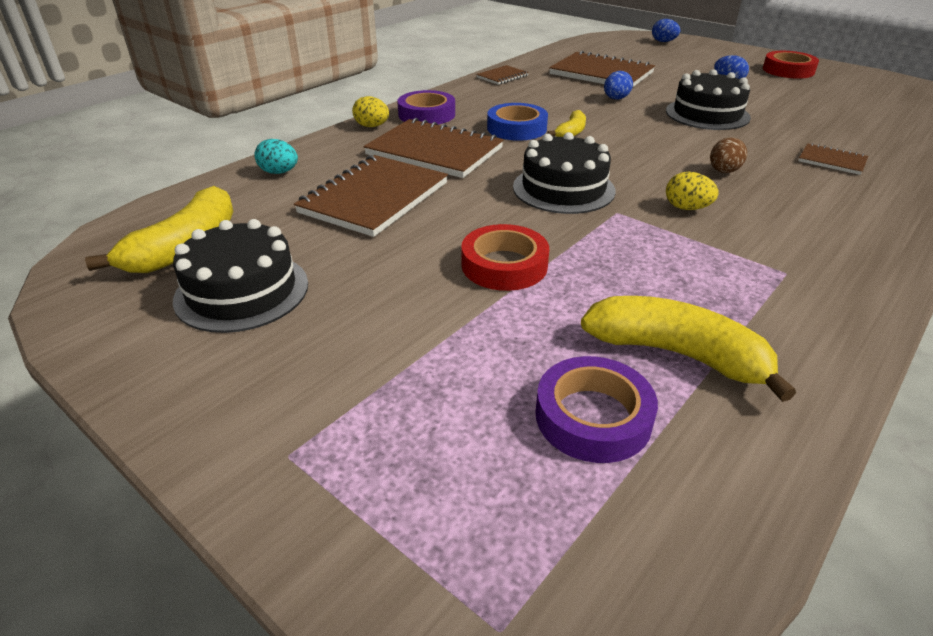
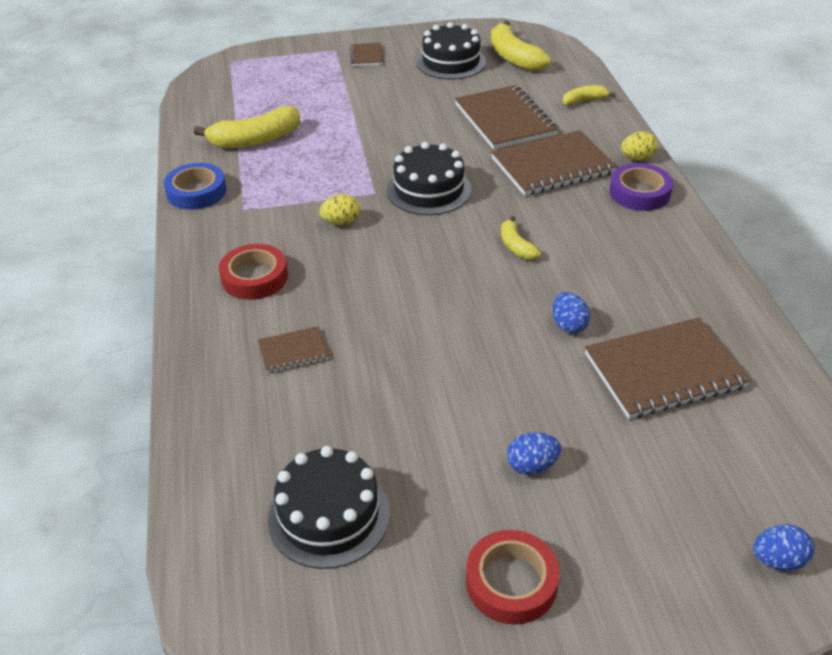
camera: 130 degrees right, 5 degrees up
(279, 172) = (584, 101): turquoise egg -> yellow banana
(502, 77) = (718, 287): brown notebook -> brown notebook (366, 56)
(504, 265) = (377, 130): red tape -> red tape (254, 277)
(516, 128) = (557, 223): blue tape -> blue tape (196, 192)
(593, 417) = (261, 105): purple tape -> none
(707, 114) = (462, 359): black cake -> black cake (329, 515)
(723, 171) = (358, 276): brown egg -> none

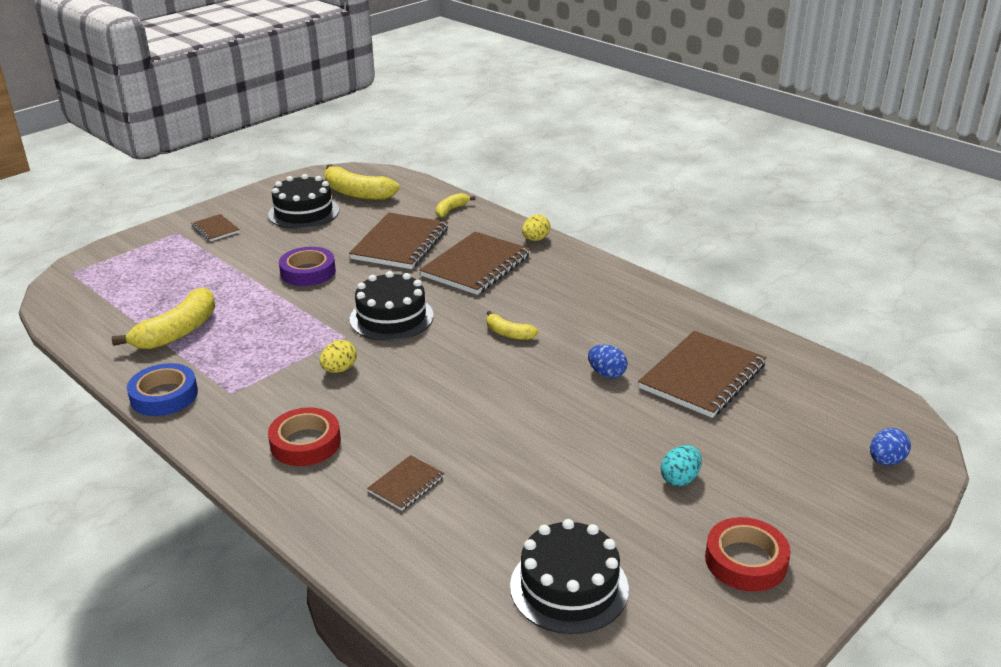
camera: 35 degrees left, 10 degrees down
(504, 120) = (400, 244): brown notebook -> brown notebook turned 75 degrees clockwise
(532, 465) = (680, 479): blue egg -> turquoise egg
(639, 193) = (562, 263): purple tape -> purple tape (308, 272)

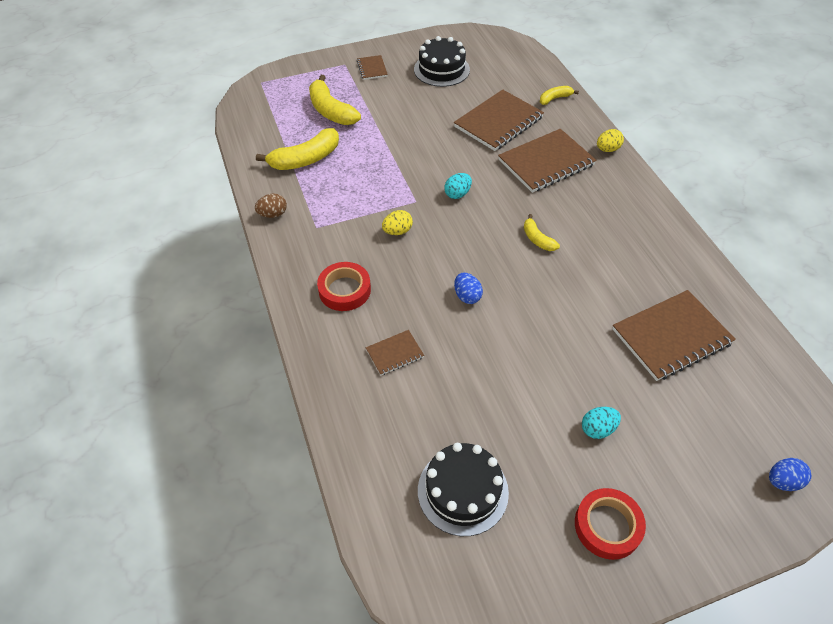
camera: 25 degrees right, 20 degrees up
(164, 396) = (273, 214): blue tape -> brown egg
(308, 272) = (418, 130): purple tape -> none
(357, 193) = (490, 61): yellow banana -> yellow banana (331, 111)
(391, 317) = (457, 194): black cake -> turquoise egg
(606, 374) = (594, 305): blue egg -> blue egg (467, 296)

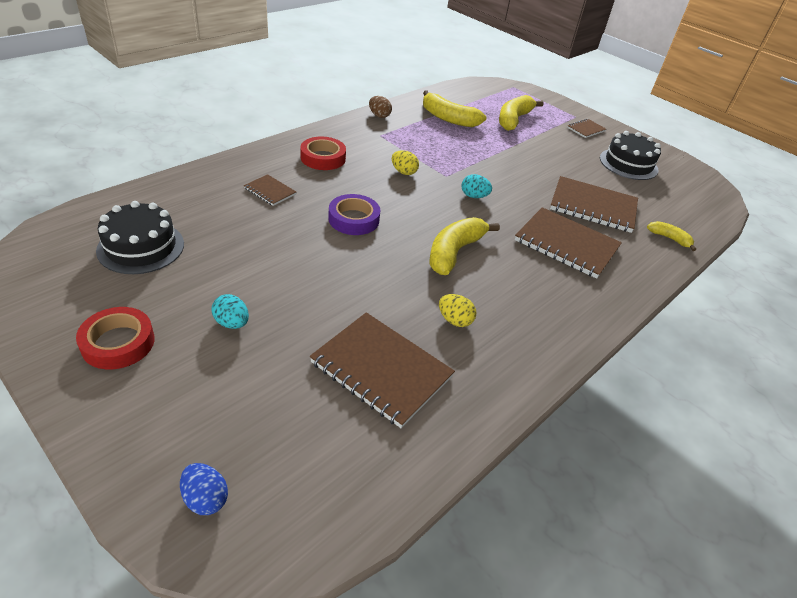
camera: 60 degrees right, 10 degrees down
(467, 296) = (354, 219): blue egg -> purple tape
(537, 239) = (454, 252): yellow banana -> yellow banana, size x1.86
(607, 149) = (631, 287): yellow egg -> yellow egg (454, 320)

